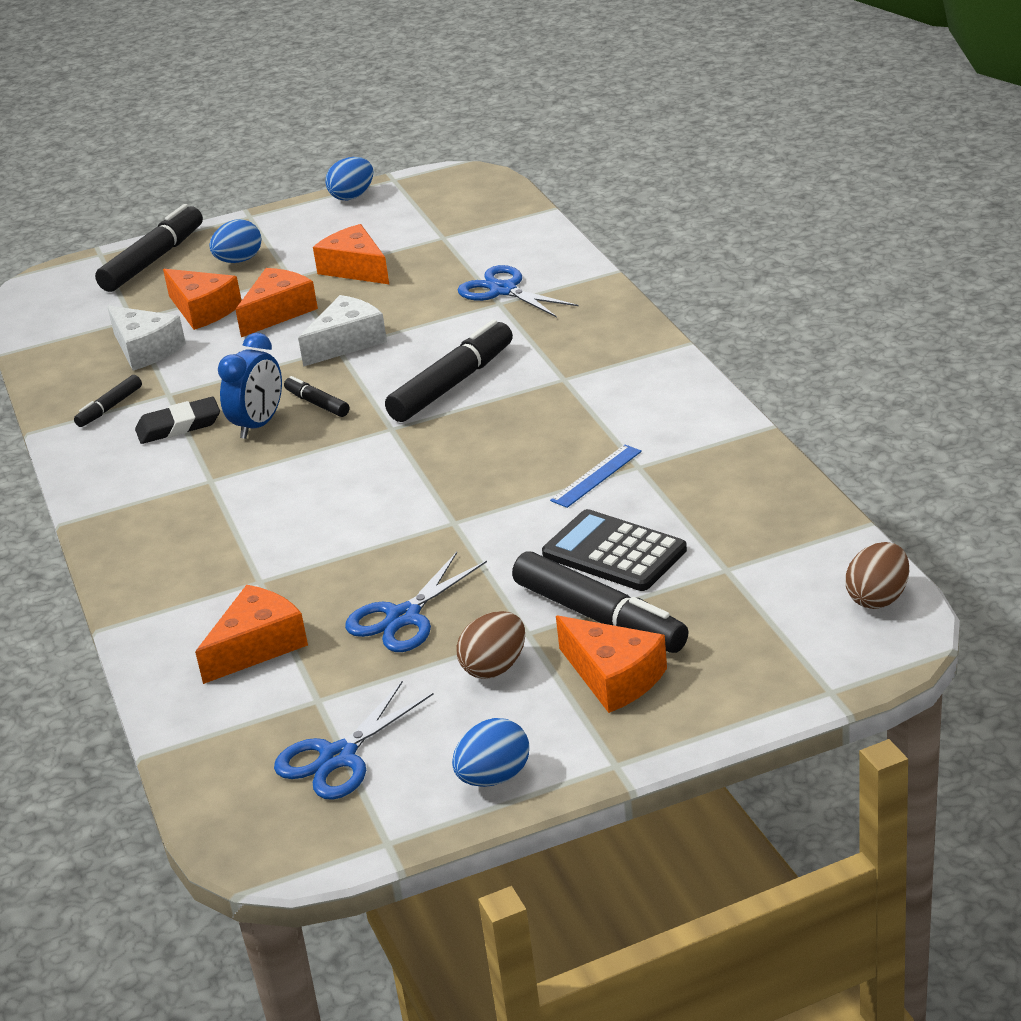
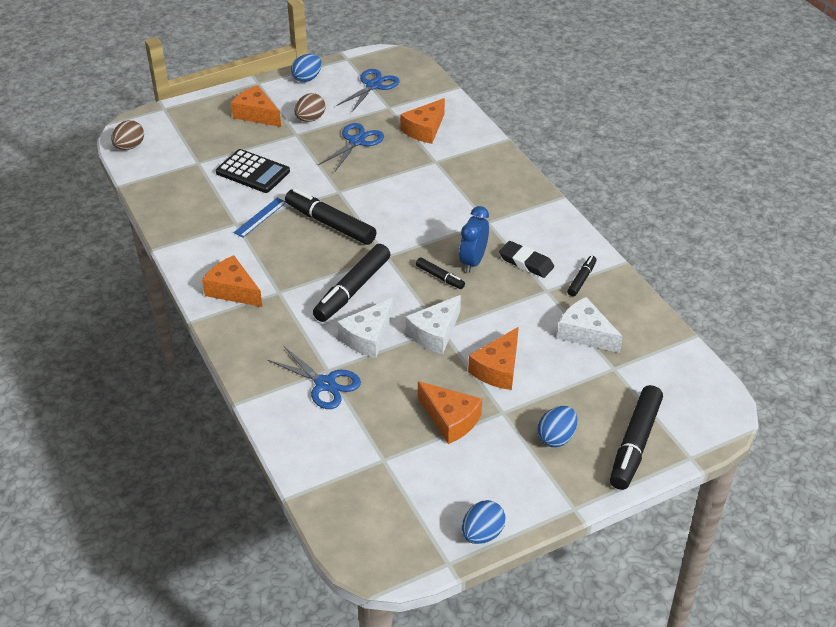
camera: 170 degrees right, 10 degrees up
(179, 426) = (526, 262): black eraser -> black eraser turned 60 degrees clockwise
(203, 310) = (560, 375): orange cheese -> orange cheese (233, 290)
(439, 335) = (368, 337): none -> white cheese
(599, 617) = (262, 140): black marker -> black marker (330, 224)

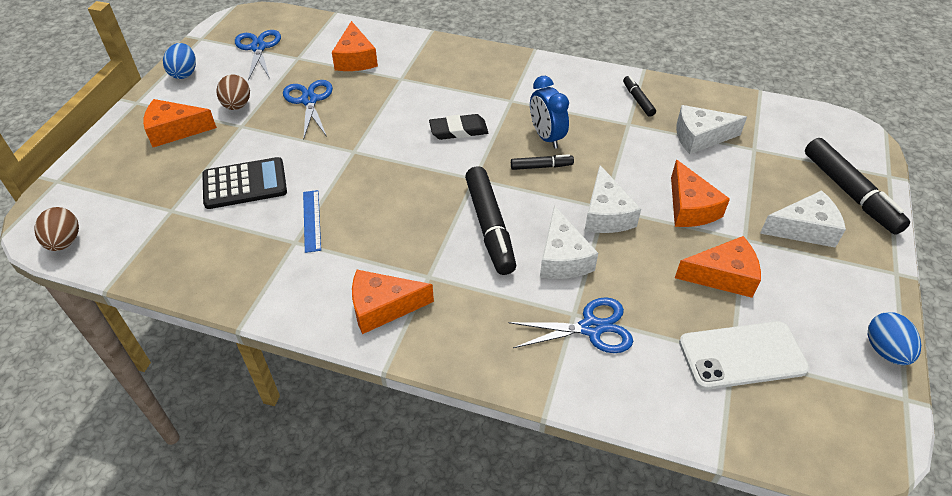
camera: 45 degrees left, 5 degrees up
(330, 224) = (387, 183): black marker -> none
(388, 464) = (742, 355): none -> white phone
(526, 262) = (583, 112): black eraser -> black eraser (458, 130)
(556, 437) = (804, 229): blue egg -> white cheese

